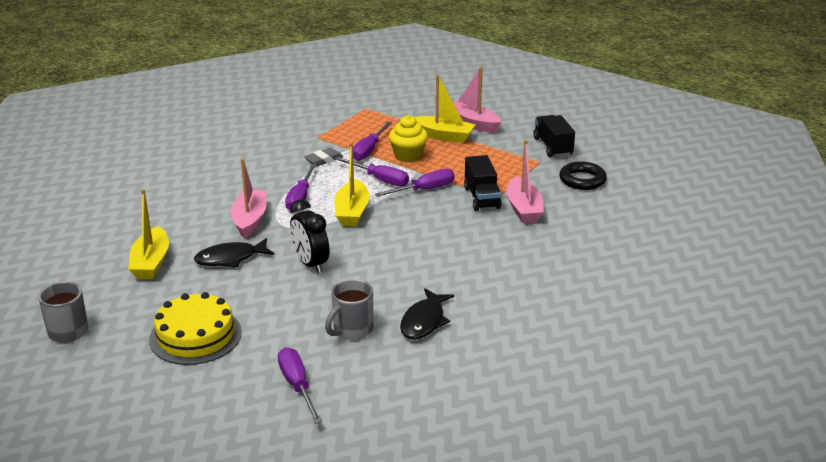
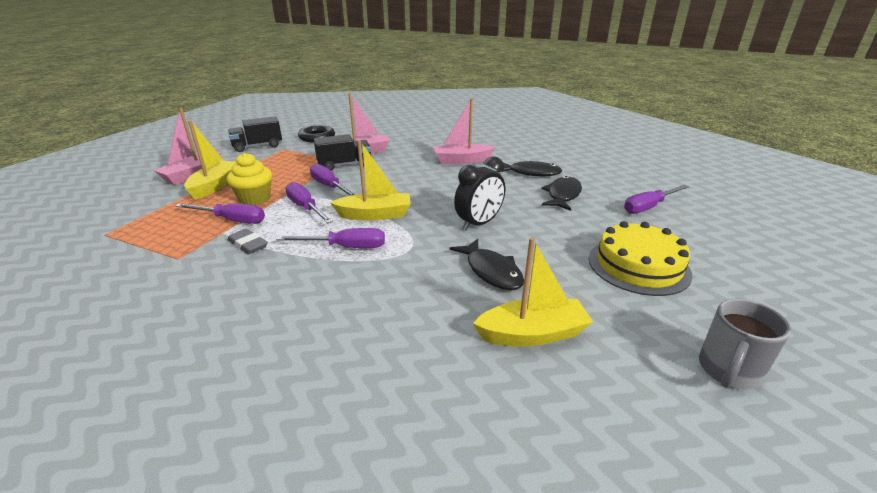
camera: 100 degrees left, 0 degrees up
(250, 220) = (402, 273): pink boat -> pink boat (462, 160)
(352, 330) = (563, 195): grey mug -> black fish
(380, 179) = (305, 208): purple screwdriver -> purple screwdriver turned 60 degrees counterclockwise

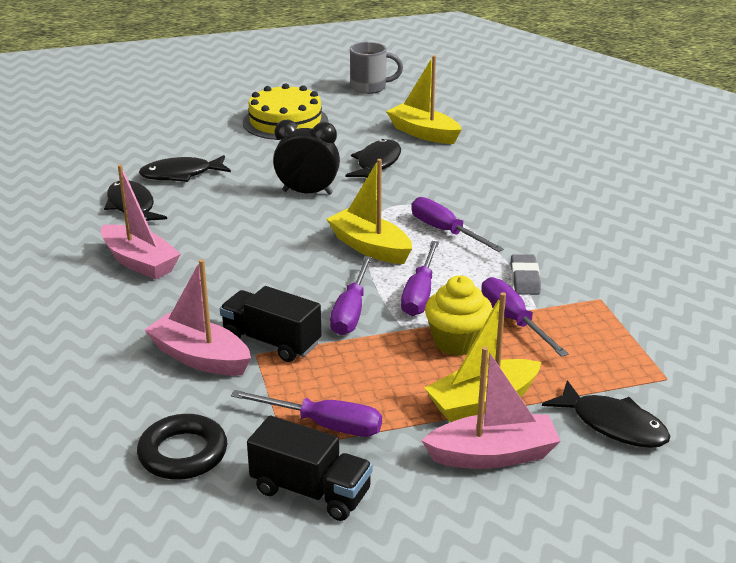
camera: 130 degrees left, 0 degrees up
(134, 204) = (613, 425): none -> black fish
(648, 207) = (159, 135): purple screwdriver -> purple screwdriver (324, 425)

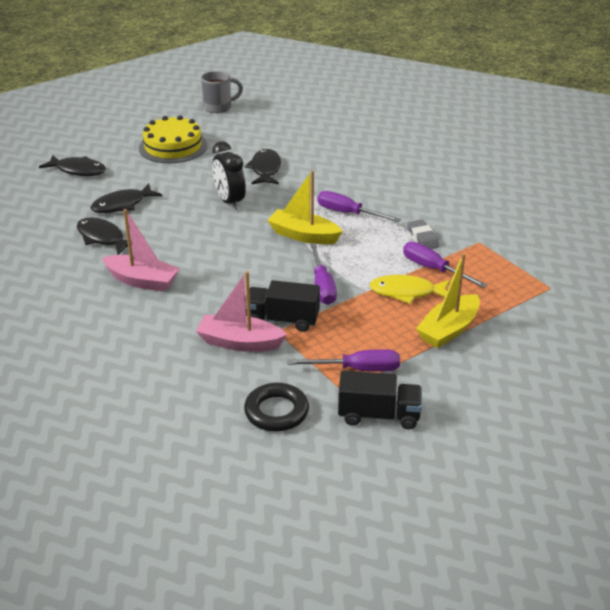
camera: 20 degrees left, 5 degrees up
(307, 192) = (229, 201): black clock -> black clock turned 105 degrees counterclockwise
(420, 294) = (360, 263): purple screwdriver -> none
(423, 133) = (283, 139): yellow boat -> none
(457, 342) = (407, 292): yellow cupcake -> yellow fish
(493, 455) = (476, 363): pink boat -> none
(613, 425) = (536, 326): black fish -> black fish (78, 170)

